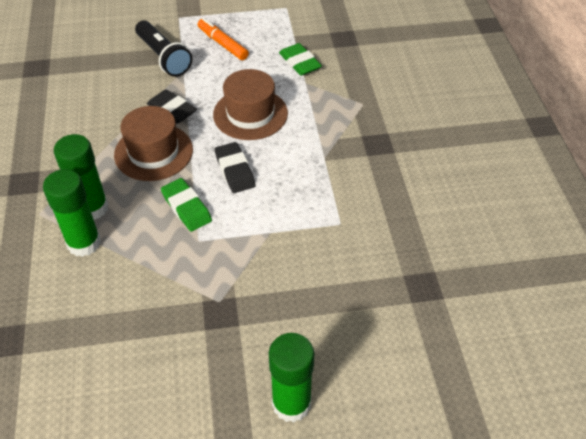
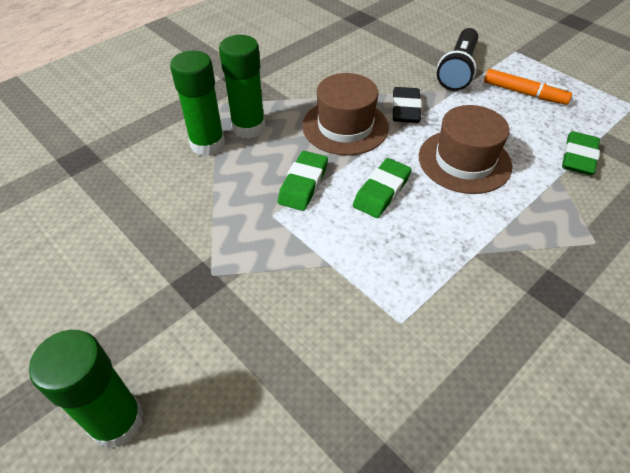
camera: 55 degrees right, 0 degrees up
(222, 44) = (524, 93): orange marker -> orange marker turned 105 degrees clockwise
(235, 171) = (381, 191): black eraser -> green eraser

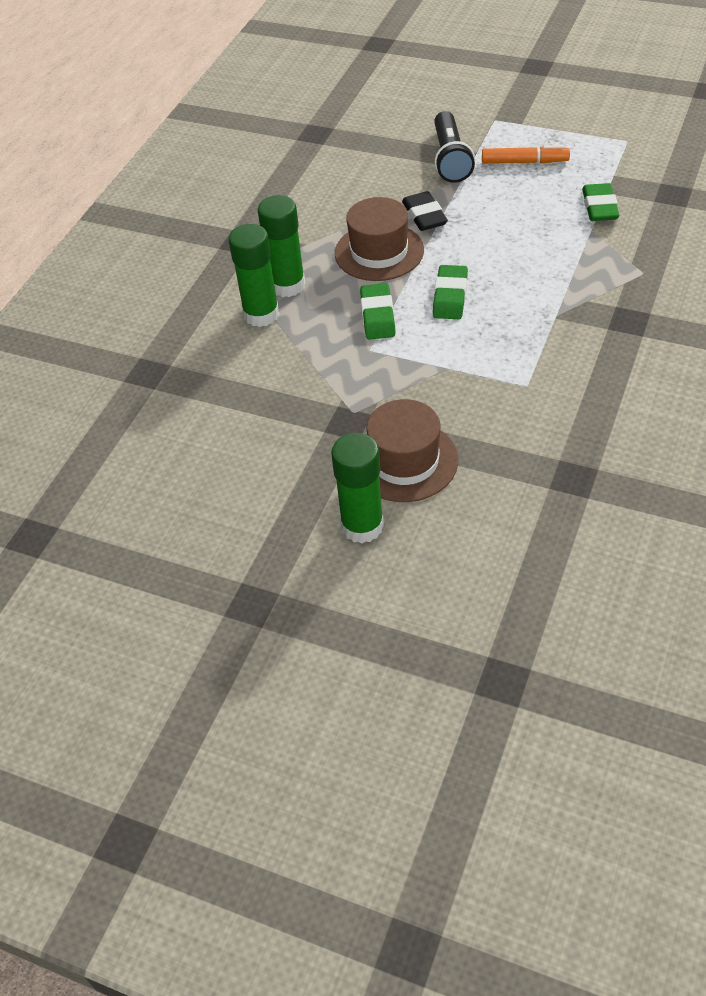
camera: 20 degrees left, 0 degrees up
(464, 161) = (505, 245): brown hat -> brown hat (405, 461)

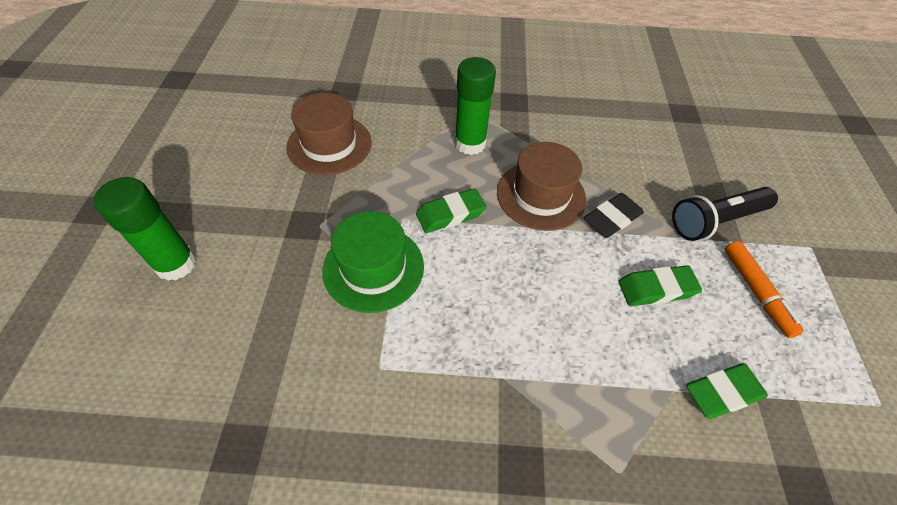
camera: 65 degrees right, 5 degrees up
(261, 314) = (428, 136): green glue stick -> none
(405, 461) = (258, 278): brown hat -> brown hat (329, 144)
(422, 377) = (373, 268): none -> green hat
(450, 296) = (498, 267): green eraser -> green eraser (656, 289)

